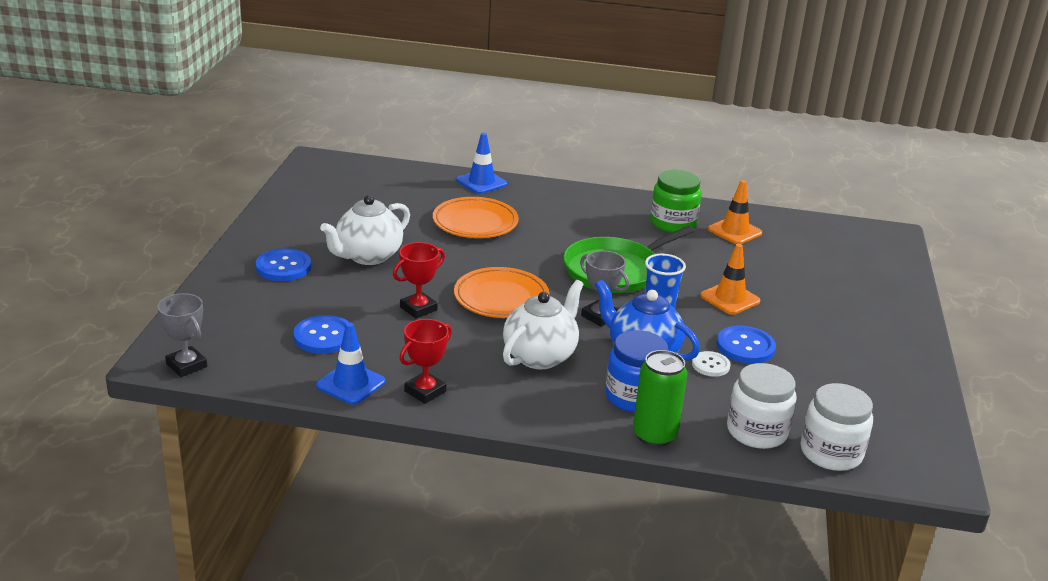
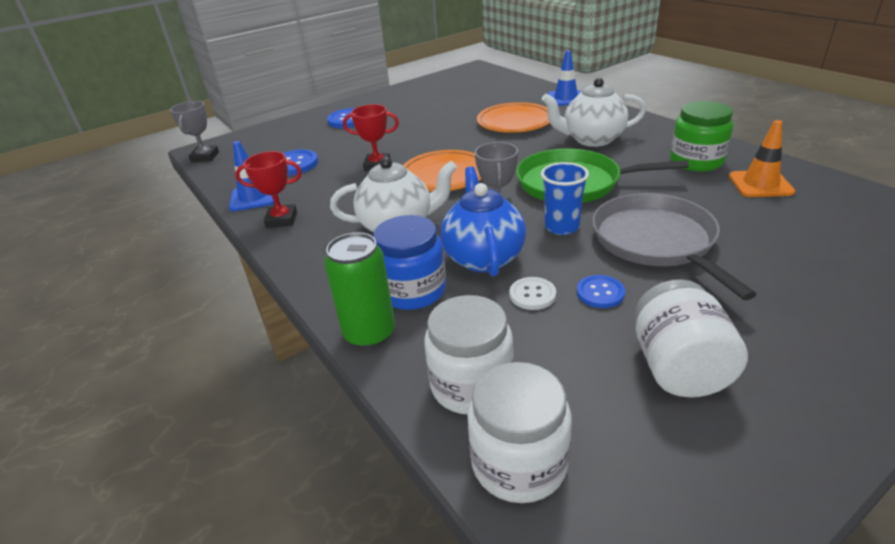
camera: 50 degrees right, 5 degrees up
(367, 256) = (406, 126): white teapot -> white teapot (592, 140)
(730, 298) = (656, 241): orange traffic cone -> grey pan
(745, 347) = (600, 293): blue button -> blue button, size x0.63
(835, 371) = (678, 367): none -> white jar

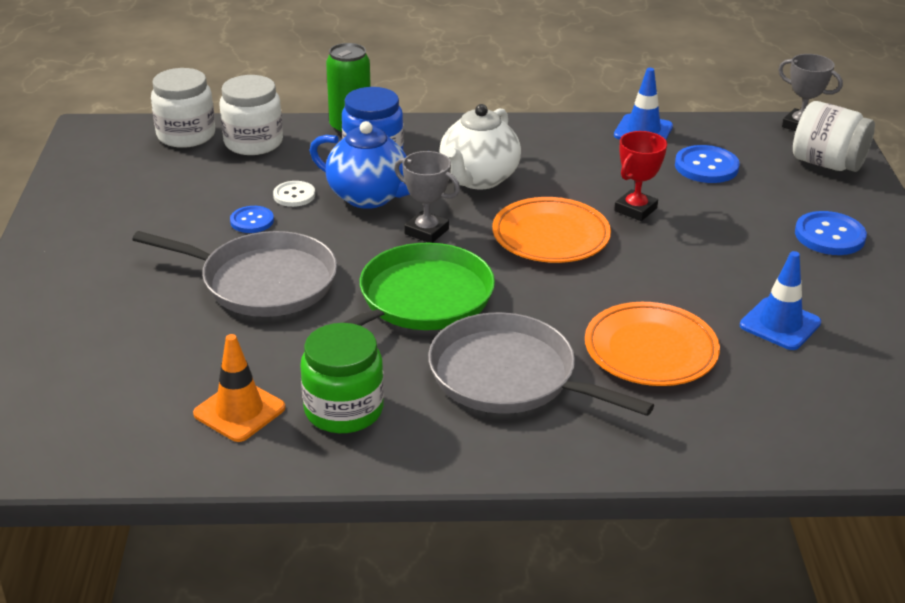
camera: 120 degrees right, 0 degrees up
(282, 220) = (572, 134): red trophy -> none
(562, 227) = (355, 251): blue cup -> none
(565, 99) = (696, 448): blue traffic cone -> blue traffic cone (780, 324)
(592, 140) = (509, 376): white teapot -> grey pan
(678, 367) = (152, 208): white jar -> white jar (827, 164)

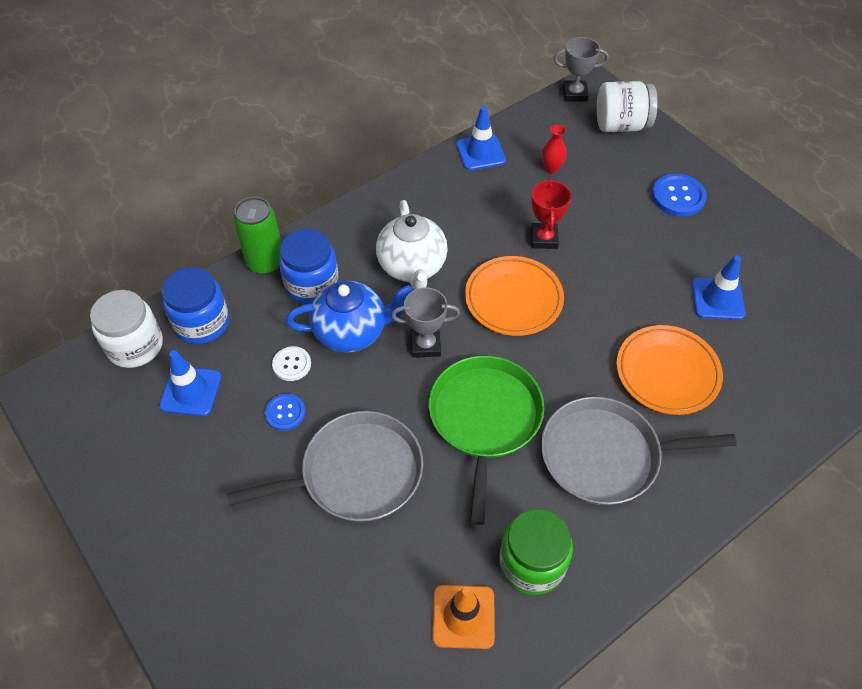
camera: 35 degrees left, 20 degrees up
(194, 177) = (191, 391): none -> blue traffic cone
(253, 142) = (202, 323): white jar -> blue jar
(706, 166) = (551, 168): blue button -> red vase

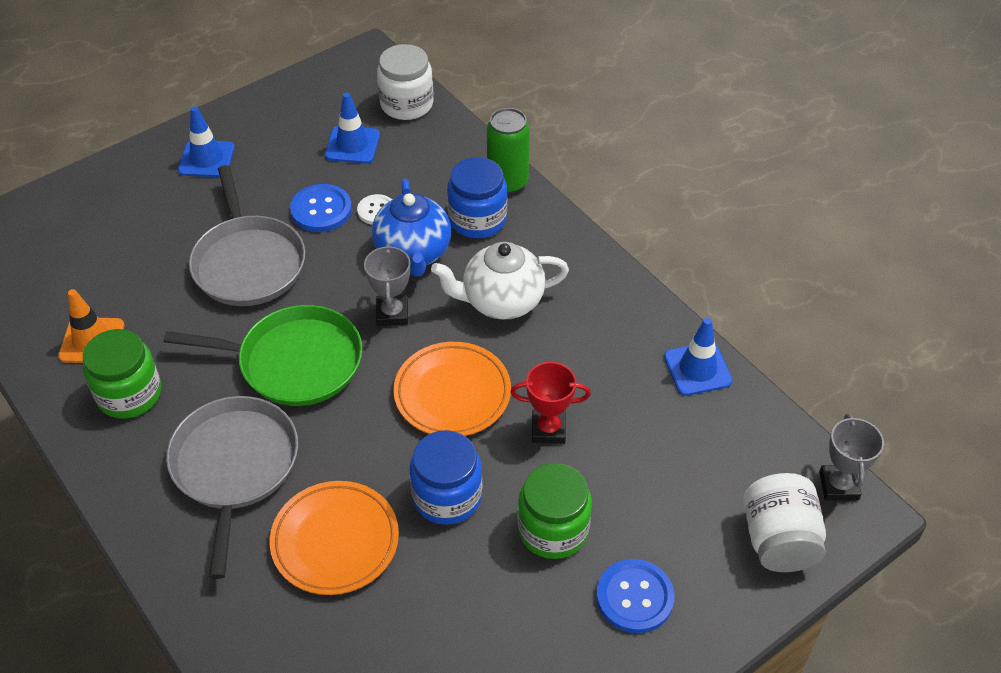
camera: 90 degrees right, 5 degrees down
(202, 323) = (431, 144): blue jar -> blue jar (447, 496)
(285, 413) = (321, 210): blue button -> blue button, size x1.58
(551, 168) = (676, 446): red vase -> none
(633, 238) = (553, 529): none -> green jar
(717, 299) = (446, 618): blue traffic cone -> blue traffic cone (206, 159)

